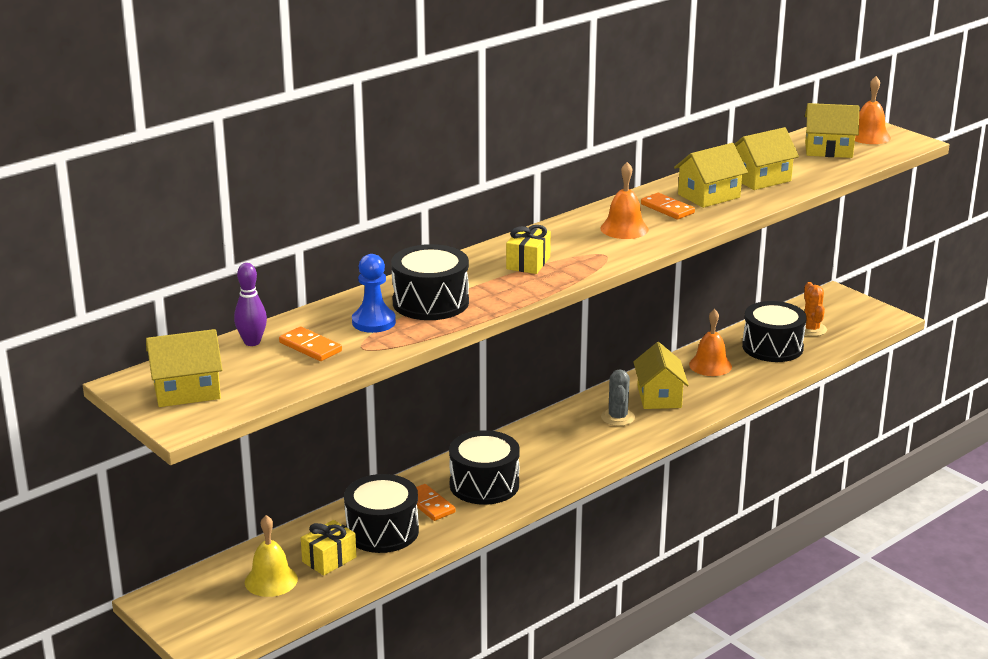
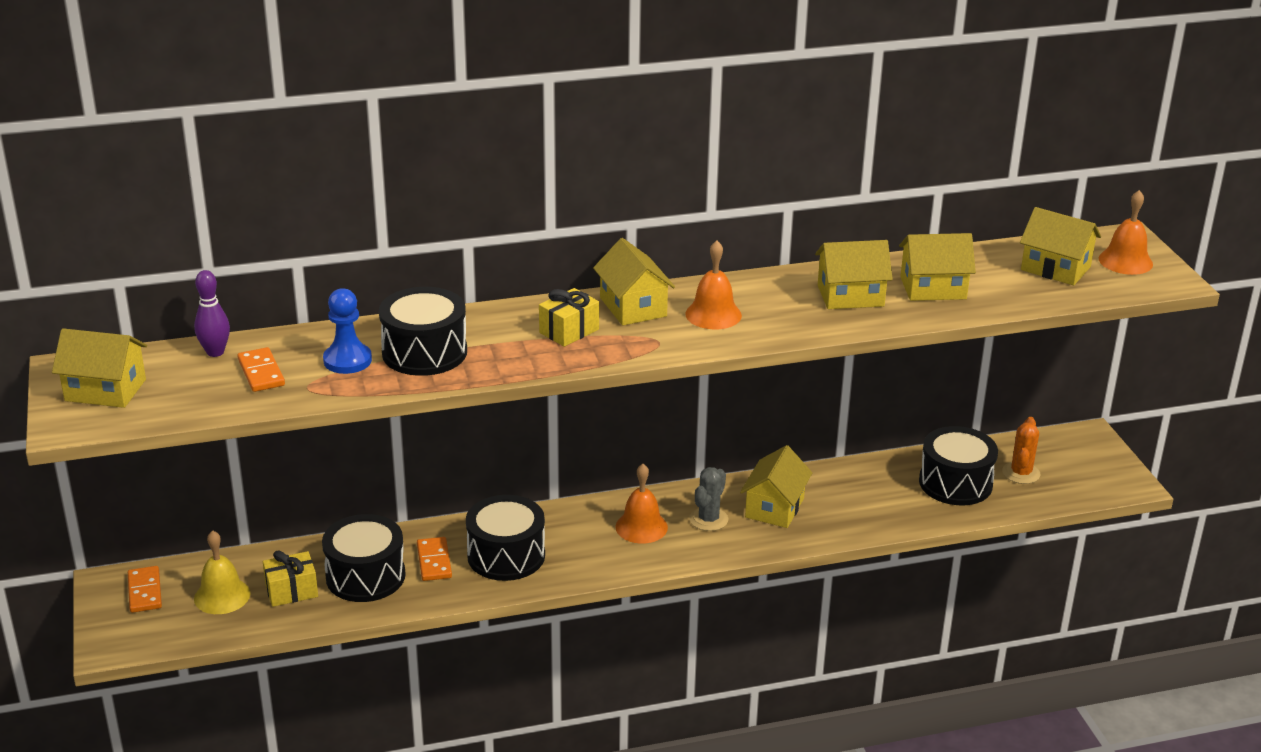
camera: 25 degrees right, 5 degrees up
(558, 237) = (633, 307): none -> yellow house
(667, 209) = (786, 301): orange domino -> orange domino (144, 592)
(710, 365) = (864, 486): orange bell -> orange bell (641, 527)

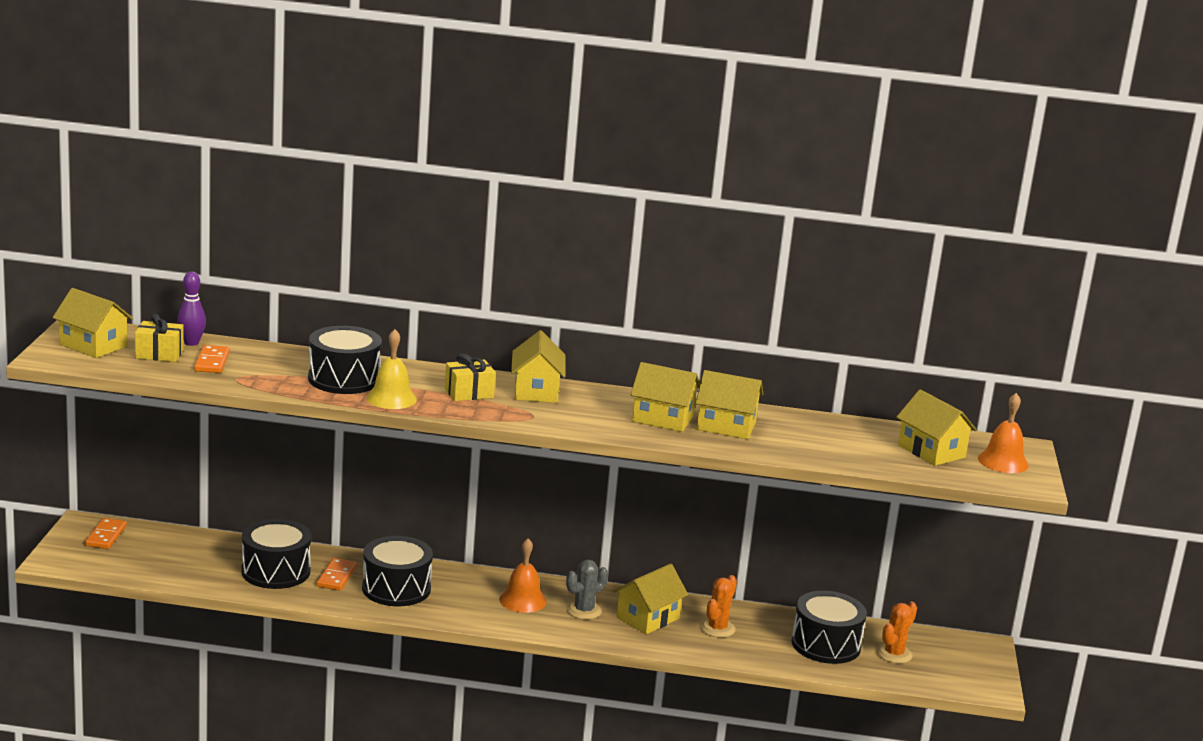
camera: 20 degrees right, 10 degrees down
(222, 596) = (159, 554): yellow bell -> yellow bell (391, 398)
(291, 591) = (212, 565): yellow gift -> yellow gift (159, 354)
(347, 360) = (282, 370): blue pawn -> none
(713, 314) = (596, 410): orange bell -> none
(846, 498) = (717, 628): none -> orange cactus
(933, 288) = (804, 438): yellow house -> yellow house (663, 419)

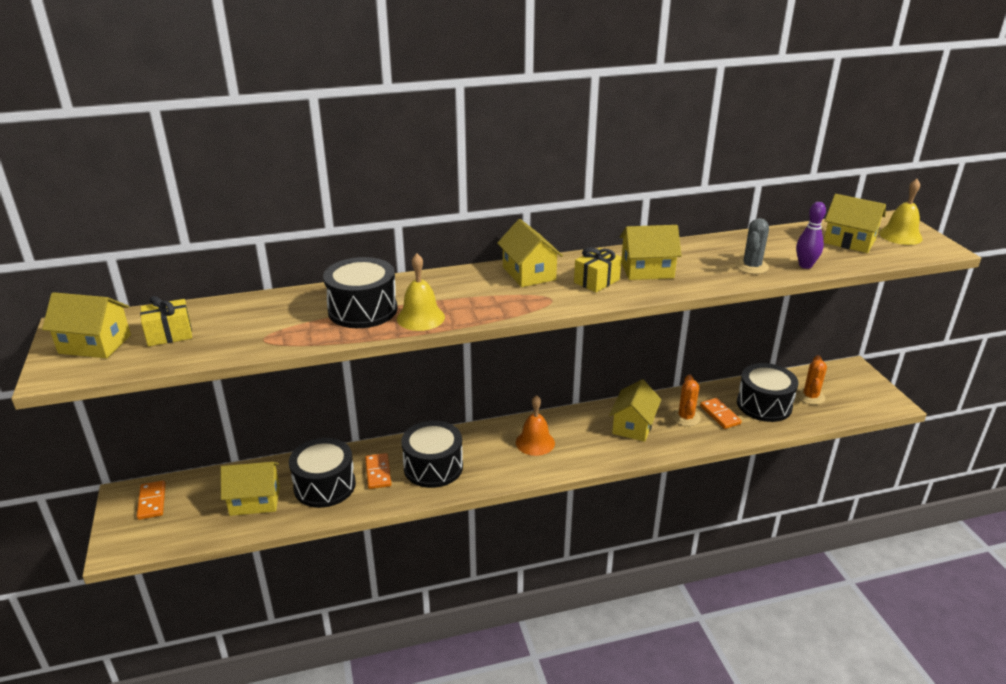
camera: 20 degrees left, 10 degrees up
(191, 343) = (193, 312): purple bowling pin -> purple bowling pin (805, 265)
(212, 362) = (227, 328): orange domino -> orange domino (720, 415)
(469, 393) = (479, 292): yellow gift -> yellow gift (596, 281)
(584, 610) = (585, 436): grey cactus -> grey cactus (751, 266)
(726, 426) = (697, 263): yellow house -> yellow house (255, 500)
(1003, 462) = (900, 235): orange bell -> yellow bell

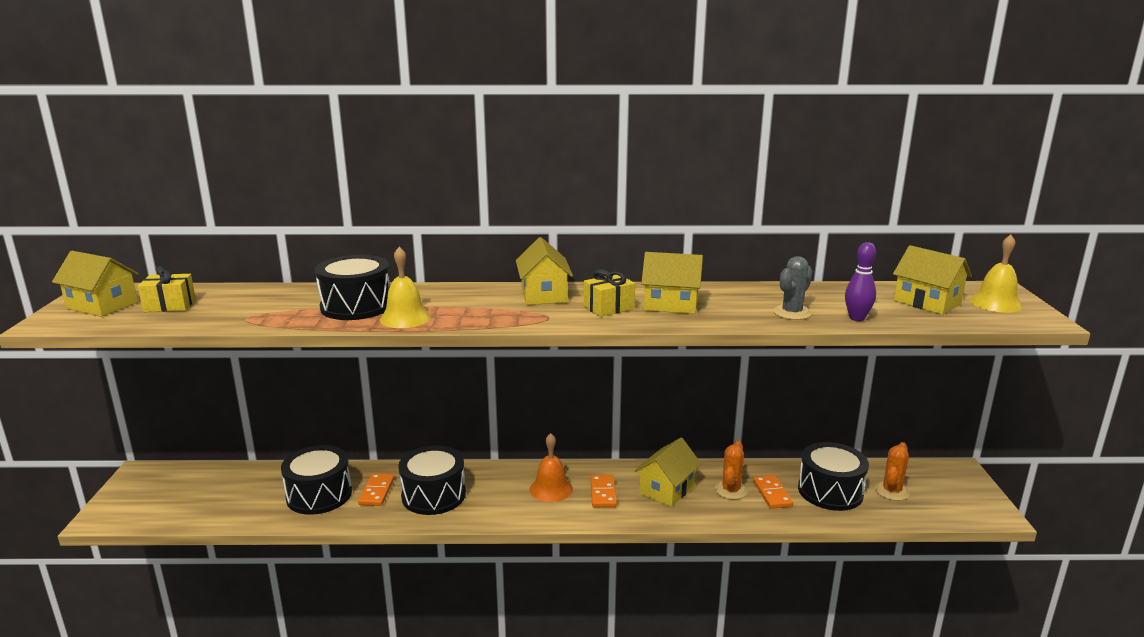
camera: 15 degrees right, 10 degrees down
(152, 502) = (157, 482): orange domino -> orange domino (603, 493)
(255, 500) = (247, 497): yellow house -> none

